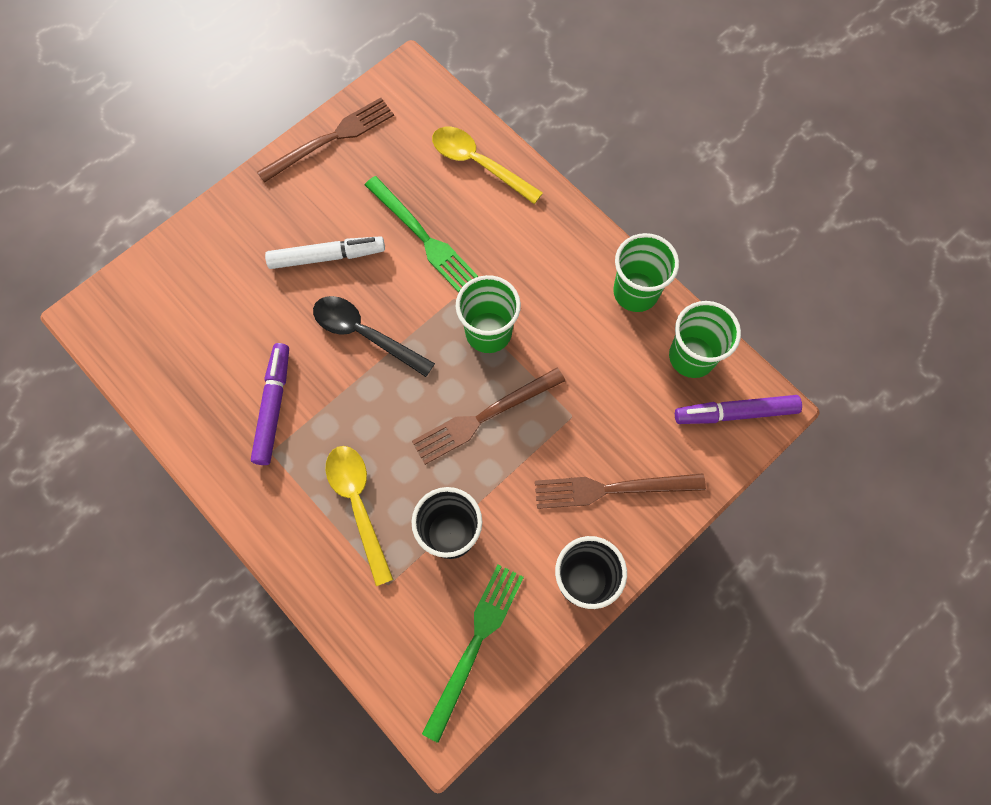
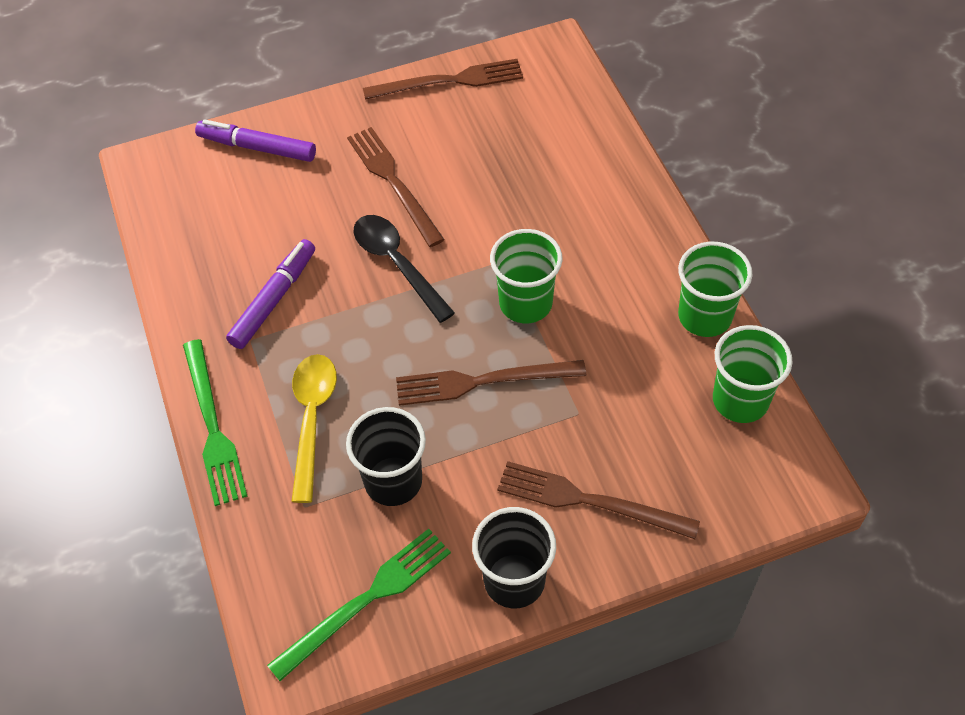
camera: 25 degrees right, 15 degrees down
(326, 256) = (393, 182): white marker -> brown fork
(422, 236) = (499, 194): green fork -> green fork (213, 426)
(478, 164) = (589, 146): yellow spoon -> none
(736, 413) = (767, 474): purple marker -> purple marker (258, 148)

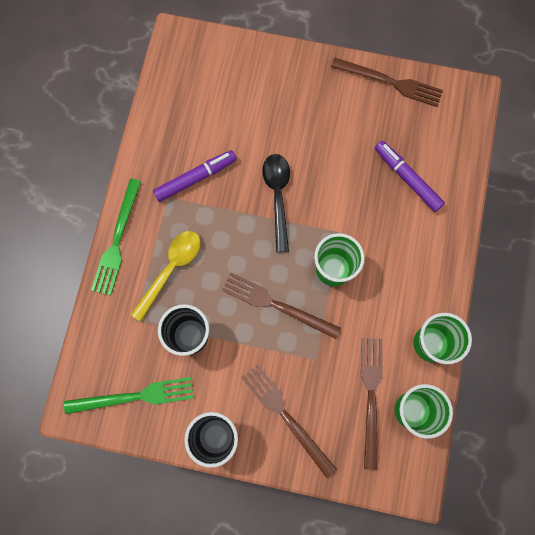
camera: 30 degrees right, 20 degrees up
(258, 148) = (247, 65): purple marker -> purple marker (407, 179)
(393, 182) = (310, 138): brown fork -> brown fork (371, 396)

